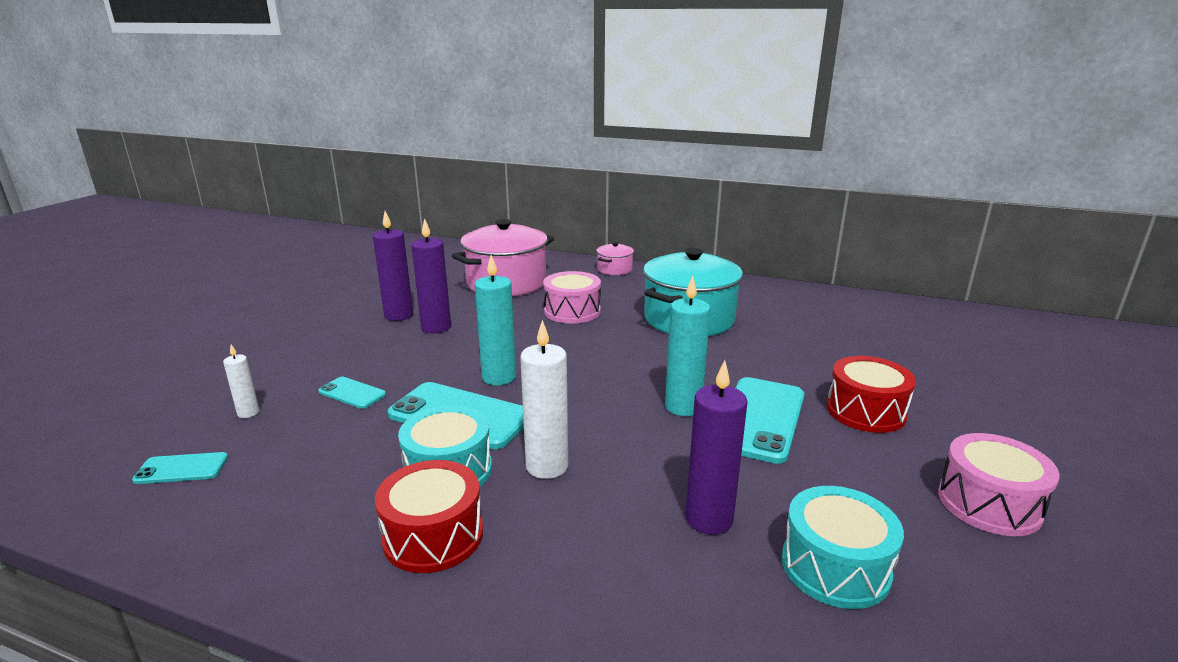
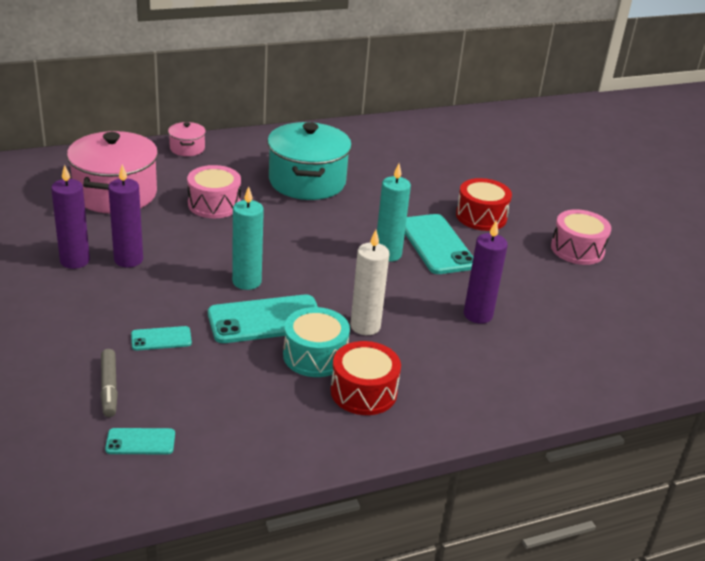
camera: 45 degrees left, 10 degrees up
(182, 469) = (140, 442): turquoise phone -> turquoise phone turned 45 degrees clockwise
(248, 413) = (109, 388): white candle -> grey marker
(835, 567) = (550, 311): turquoise drum -> none

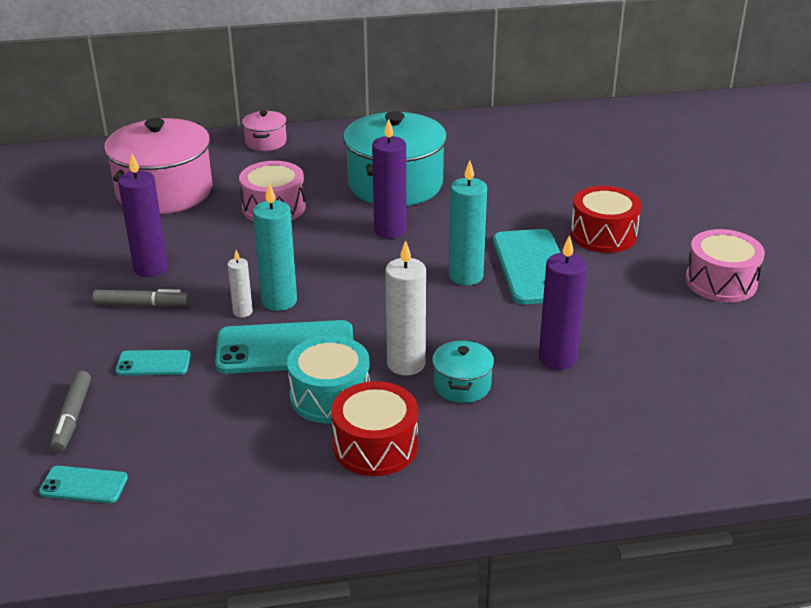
camera: 15 degrees right, 0 degrees up
(75, 261) = (90, 267): purple candle -> purple candle (390, 230)
(132, 291) = (142, 305): none -> grey marker
(220, 292) = (242, 312): none -> white candle
(413, 340) = (462, 385): none -> turquoise pot

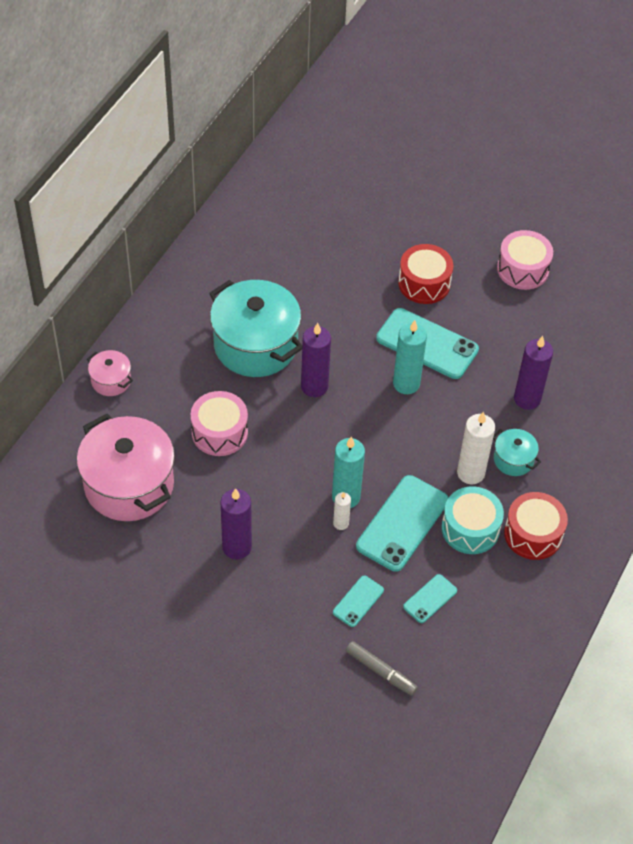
camera: 55 degrees left, 20 degrees up
(84, 485) = (454, 694): turquoise phone -> turquoise phone (430, 599)
(142, 305) = (281, 575): grey marker -> none

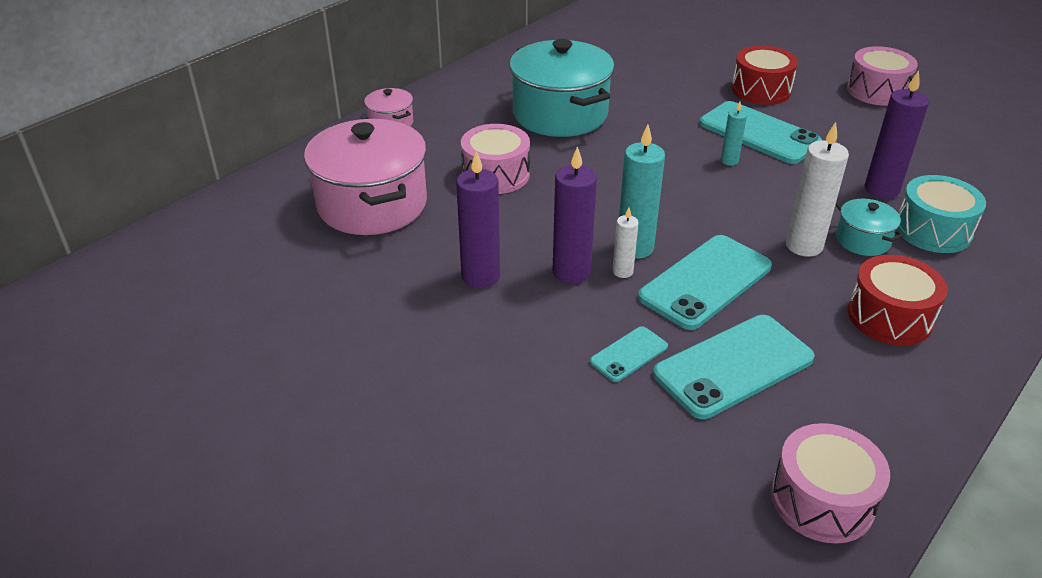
camera: 15 degrees right, 15 degrees down
(314, 386) = (618, 151): purple candle -> purple candle (571, 272)
(381, 671) = (646, 442): grey marker -> none
(406, 384) = (729, 161): turquoise candle -> turquoise candle, size x0.54
(430, 599) = (733, 366): turquoise phone -> turquoise phone, size x1.97
(470, 528) = (799, 299): turquoise drum -> turquoise drum (933, 230)
(493, 693) = (822, 500): none -> pink drum

